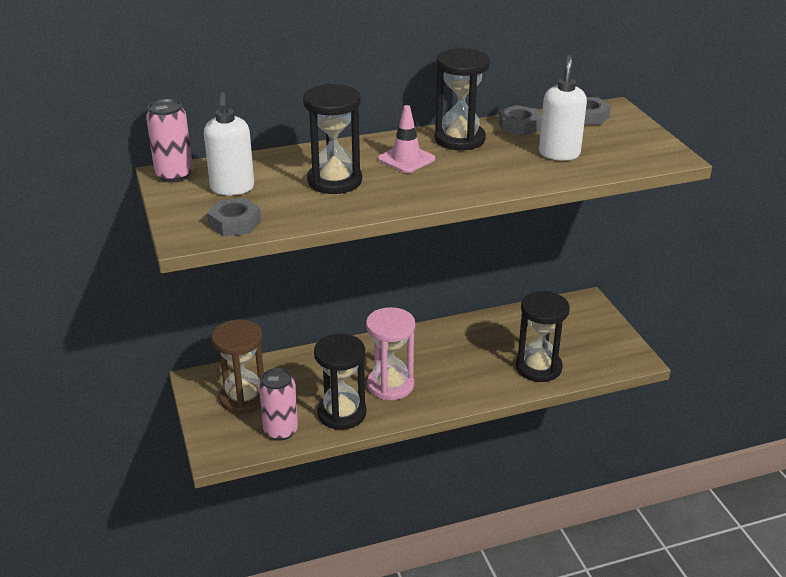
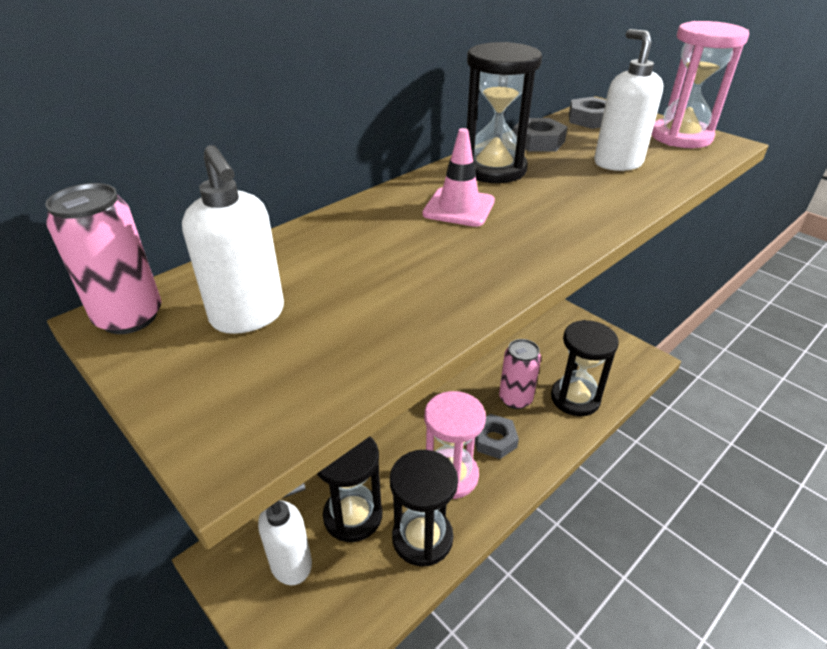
camera: 25 degrees left, 5 degrees up
(234, 223) = (299, 385): grey nut -> grey nut (494, 440)
(244, 398) = (292, 563): brown hourglass -> white soap dispenser
(281, 431) = (366, 597): pink can -> pink can (515, 399)
(334, 181) = (396, 262): black hourglass -> black hourglass (353, 515)
(643, 145) = (681, 137): none -> pink hourglass

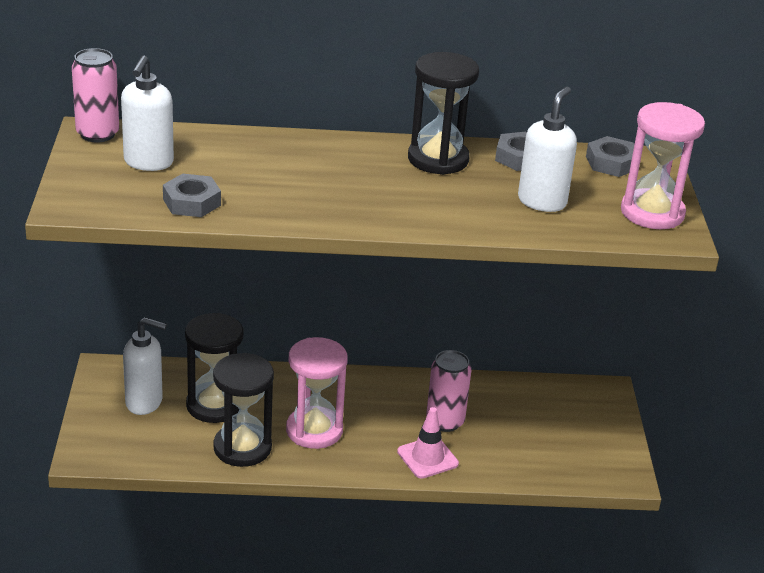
camera: 40 degrees right, 5 degrees down
(459, 207) = (360, 170): pink traffic cone -> pink traffic cone (427, 458)
(494, 440) = (382, 433): grey nut -> grey nut (191, 202)
(575, 398) = (499, 455): black hourglass -> none

